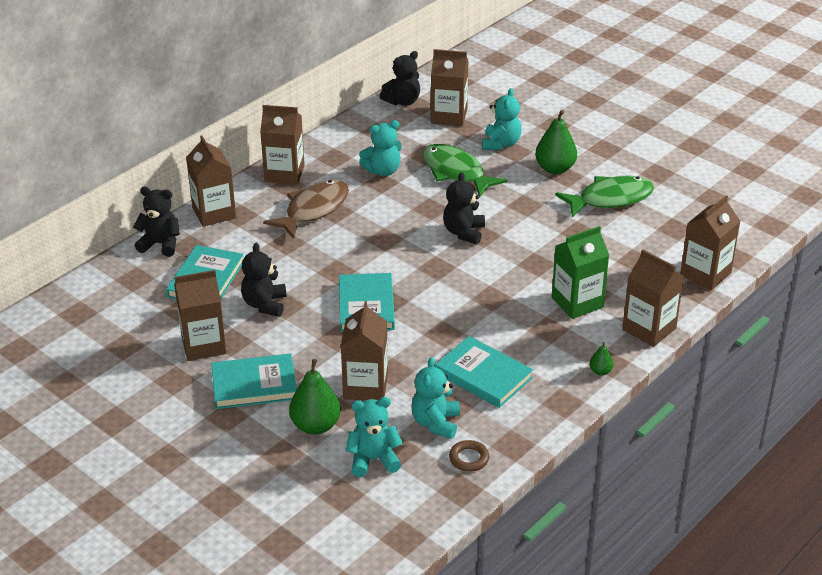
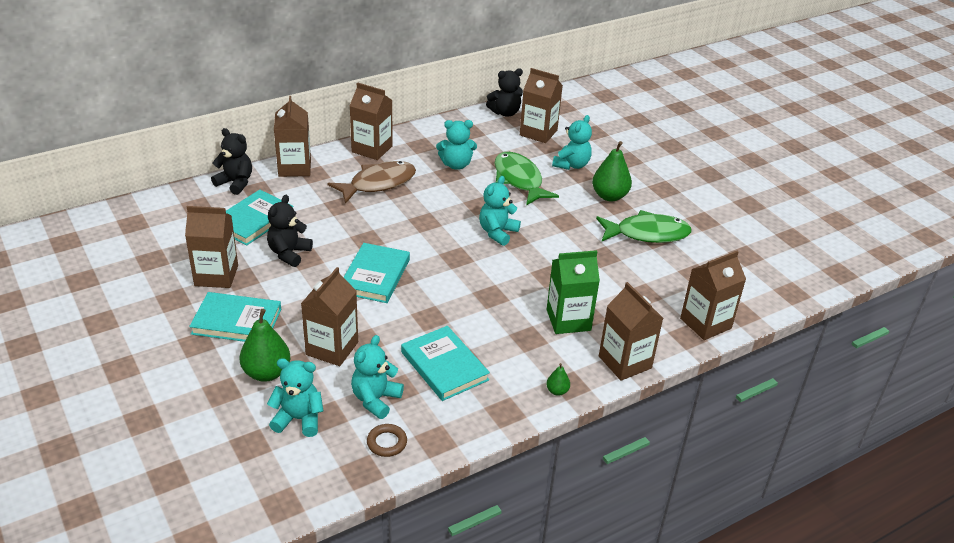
camera: 15 degrees right, 0 degrees up
(464, 232) = (497, 232): black teddy bear -> turquoise teddy bear

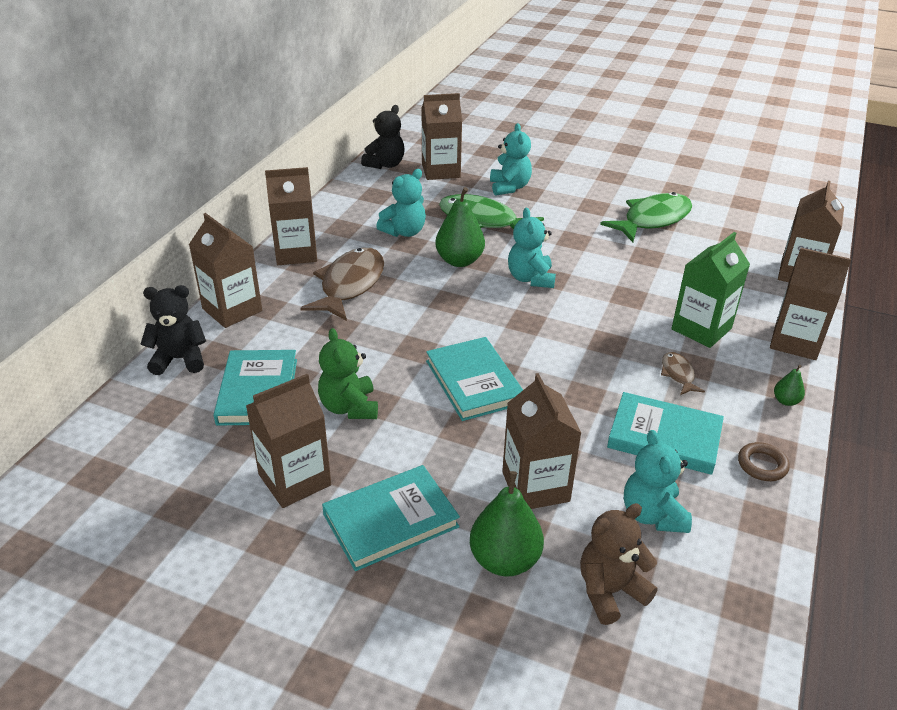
camera: 35 degrees left, 0 degrees up
(289, 253) = (349, 407): black teddy bear -> green teddy bear
(299, 419) = (610, 591): turquoise teddy bear -> brown teddy bear
(387, 443) = (726, 555): brown ring -> brown ring (762, 465)
(508, 337) = (678, 374): none -> brown fish
(609, 196) = (578, 201): green pear -> green pear (459, 261)

